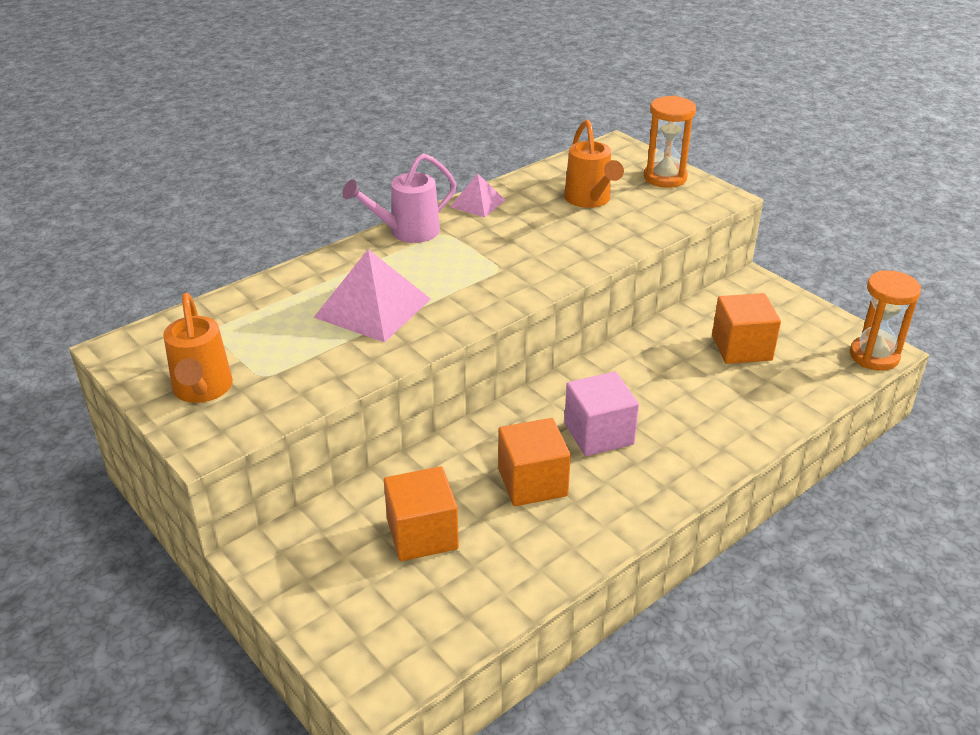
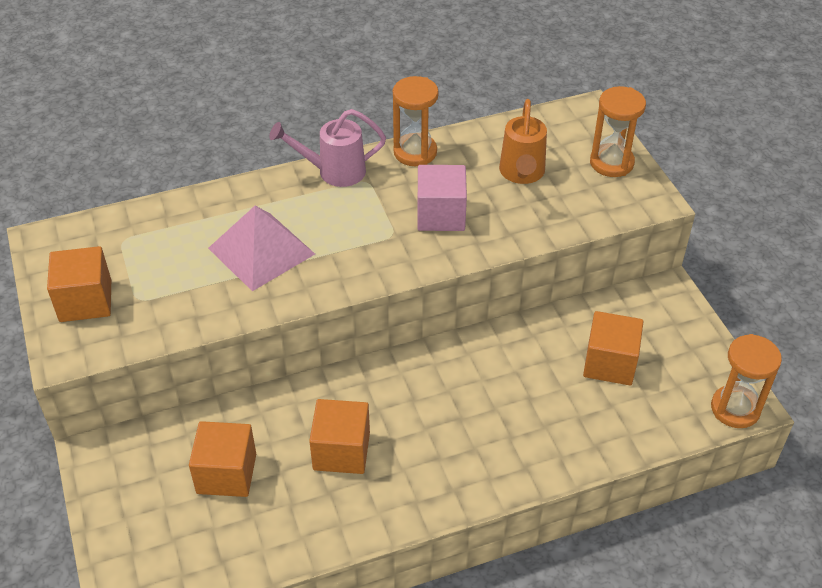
camera: 20 degrees right, 10 degrees up
(202, 390) = (85, 301): orange watering can -> orange cube
(477, 203) = (415, 152): pink pyramid -> orange hourglass
(598, 434) = (425, 419): pink cube -> pink cube (441, 215)

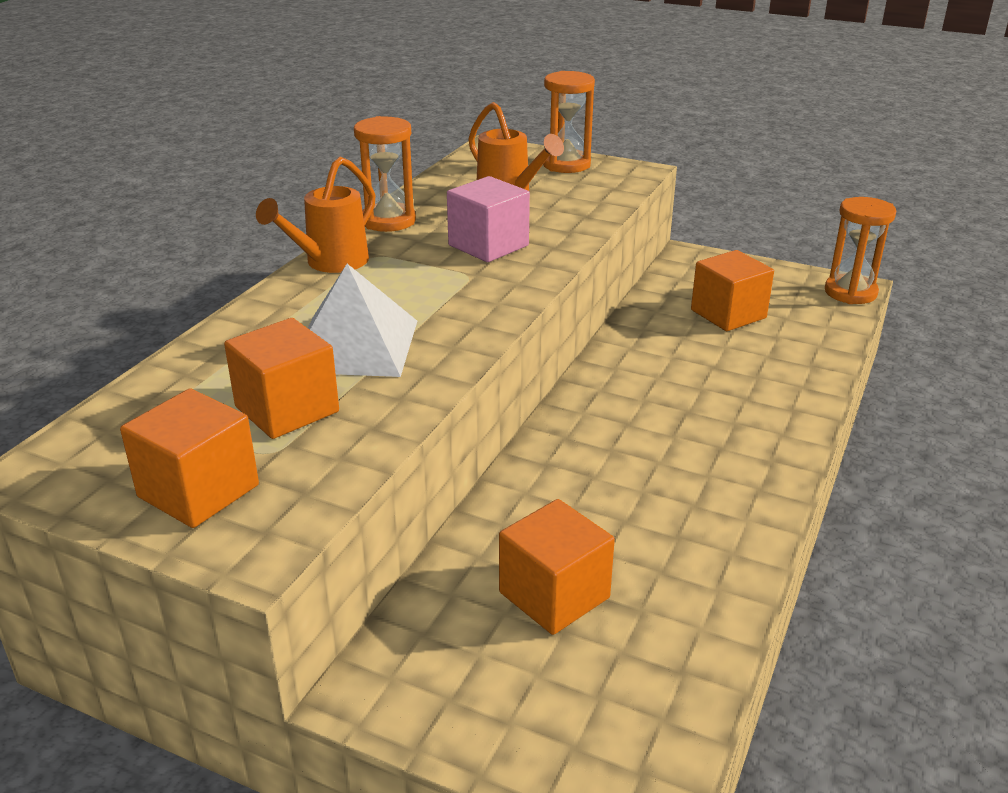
camera: 45 degrees left, 15 degrees down
(261, 251) = (354, 345): pink pyramid -> white pyramid
(334, 172) = (330, 263): pink watering can -> orange watering can
(341, 451) = (632, 499): orange cube -> orange cube (287, 409)

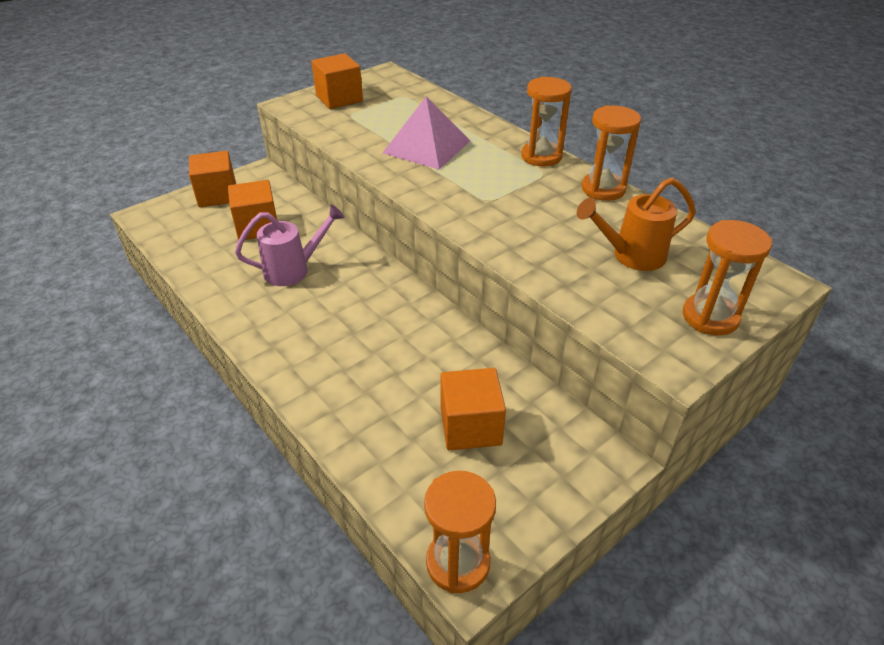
camera: 115 degrees right, 10 degrees up
(287, 409) = (381, 122): orange cube -> orange cube (217, 195)
(330, 263) = (541, 156): orange watering can -> orange hourglass
(354, 345) = (426, 146): white pyramid -> pink pyramid
(488, 245) = (532, 220): pink cube -> none
(625, 503) = (293, 270): none -> pink watering can

